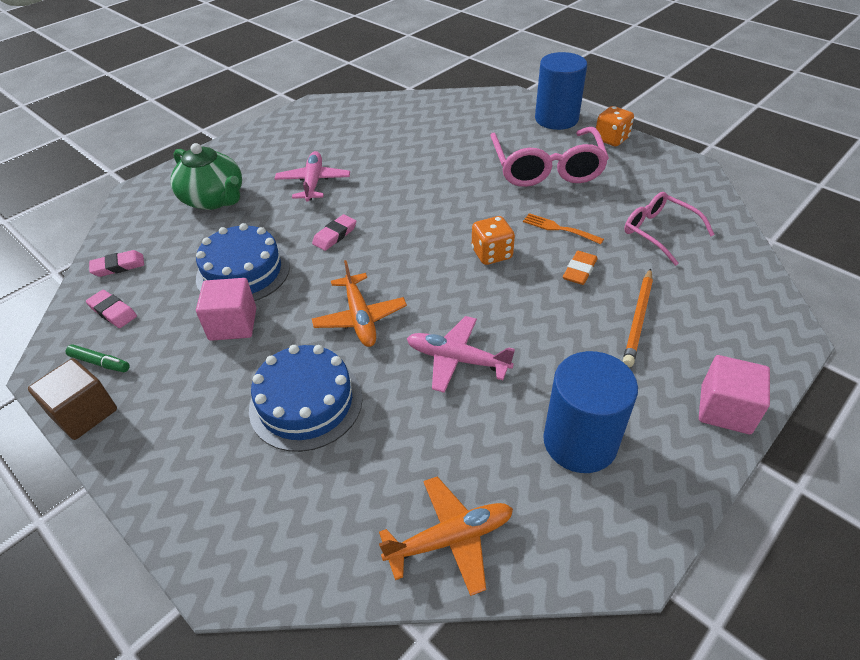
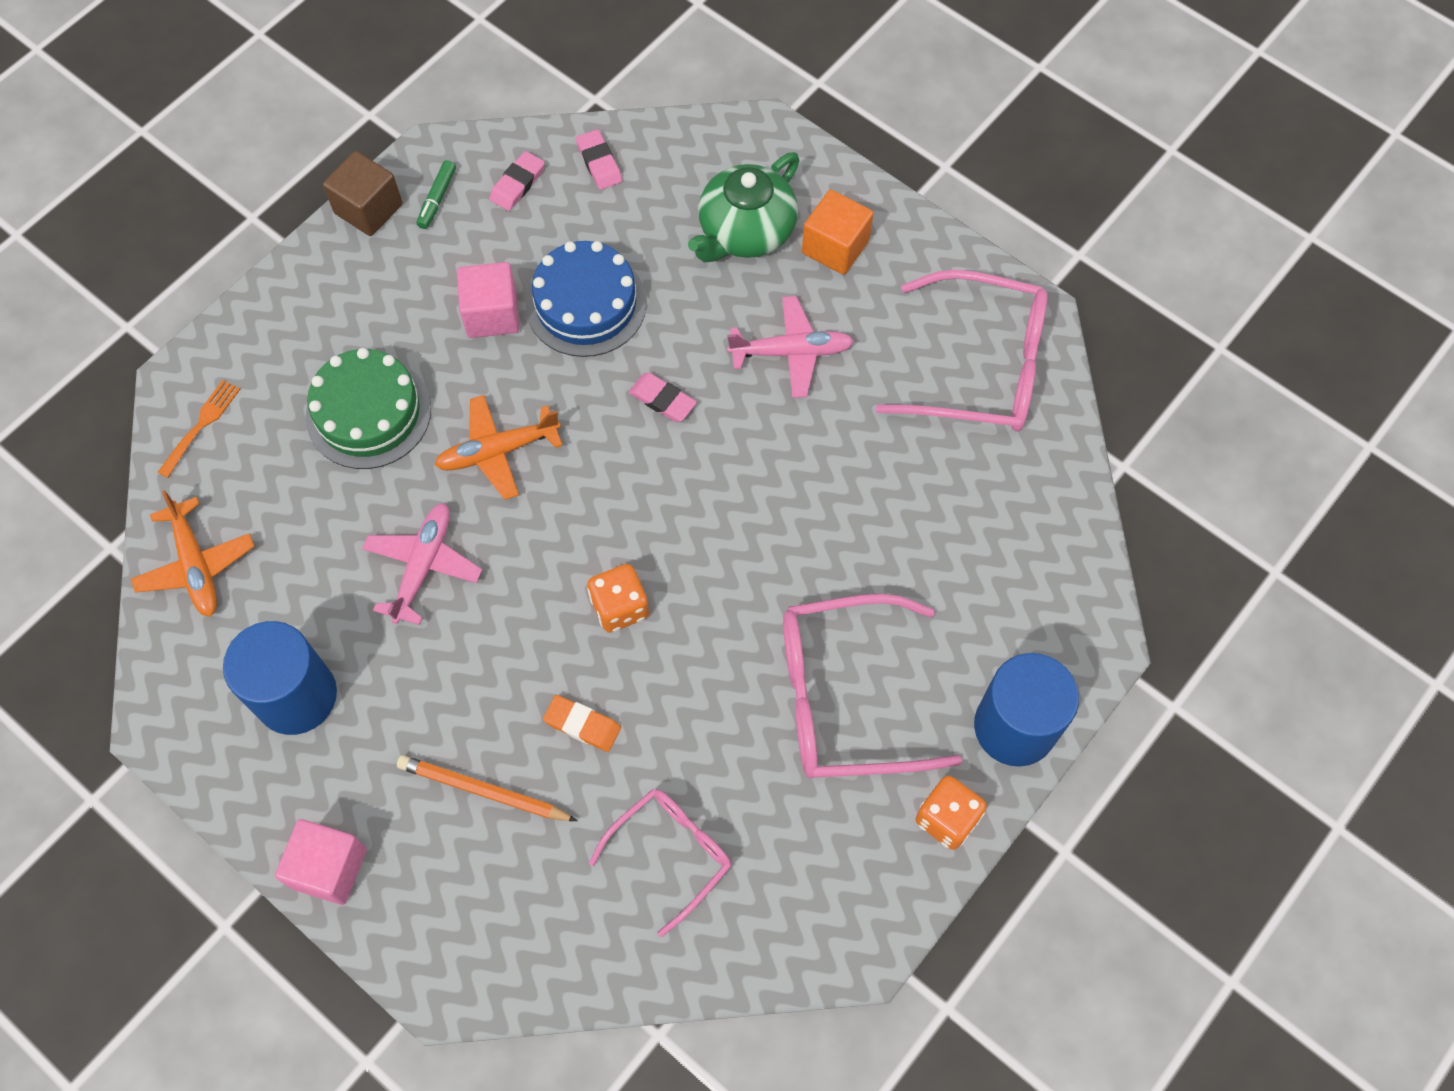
camera: 85 degrees right, 20 degrees up
(242, 165) = (835, 247): none -> orange cube
(306, 403) = (368, 413): blue cake -> green cake
(342, 121) = (981, 367): none -> pink glasses
(560, 229) = (679, 705): orange fork -> orange fork (201, 426)

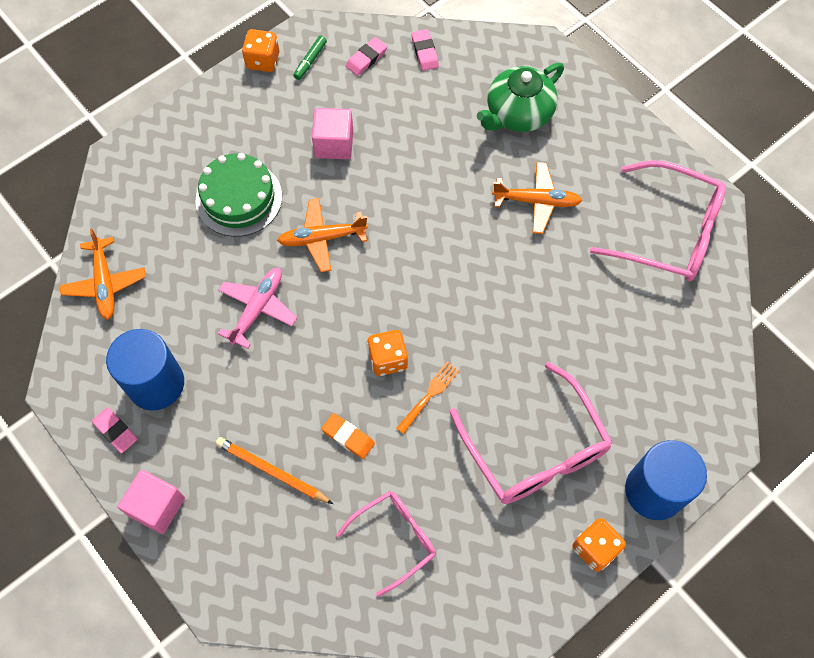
camera: 10 degrees right, 0 degrees up
(201, 426) = (125, 190): orange fork -> orange fork (429, 396)
(368, 209) = (263, 61): brown cube -> orange dice
(586, 304) = (399, 147): blue cake -> none
(662, 400) = (441, 220): pink eraser -> pink eraser (115, 431)
(791, 352) = (536, 201): pink plane -> orange plane
(835, 247) = (579, 133): orange cube -> none
(844, 698) = (535, 449): pink glasses -> pink glasses turned 120 degrees counterclockwise

